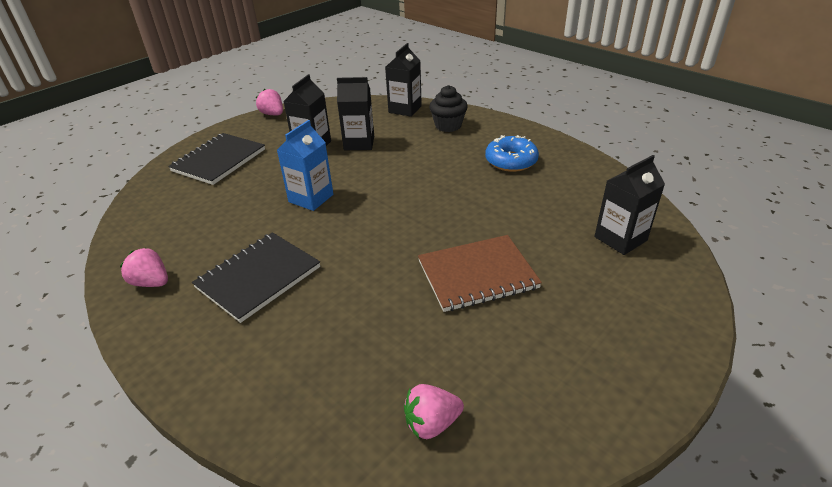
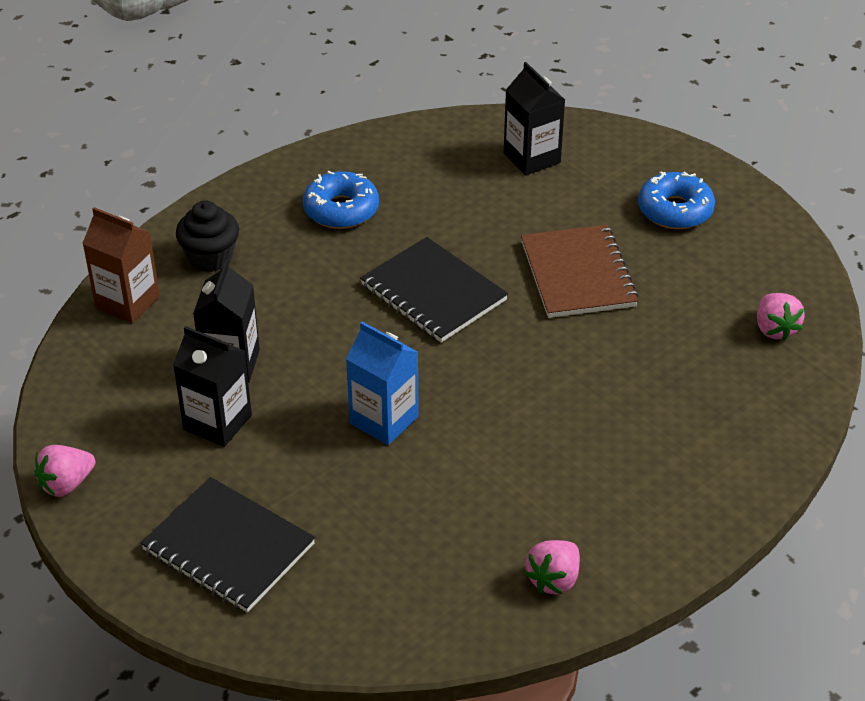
camera: 85 degrees left, 5 degrees up
(258, 277) = (557, 466): black notebook -> black notebook (433, 293)
(405, 109) = (127, 302): black carton -> brown carton
(594, 335) = (675, 210): none -> blue donut

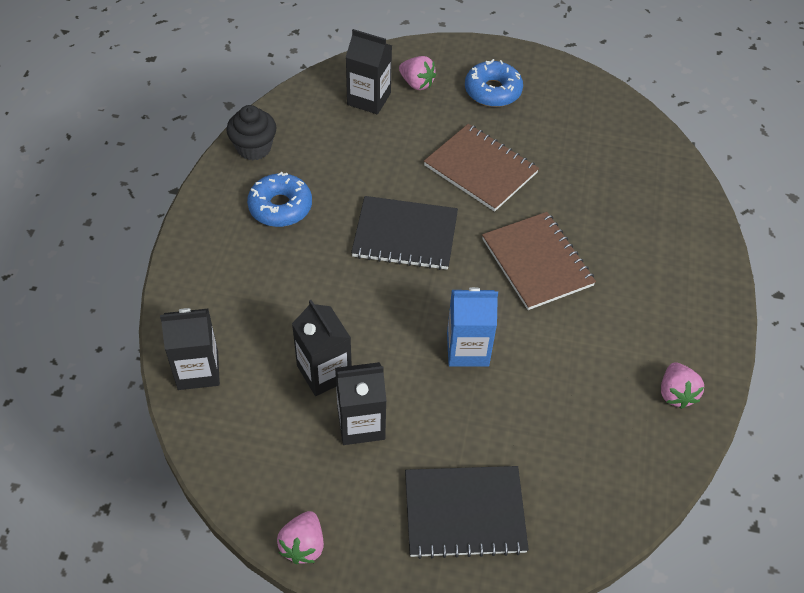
camera: 40 degrees left, 10 degrees up
(127, 302) = (198, 370): brown carton -> black carton
(210, 257) = (224, 298): black cupcake -> black cupcake (254, 148)
(542, 385) = (537, 262): none -> brown notebook
(775, 329) = (626, 143): pink strawberry -> pink strawberry (416, 83)

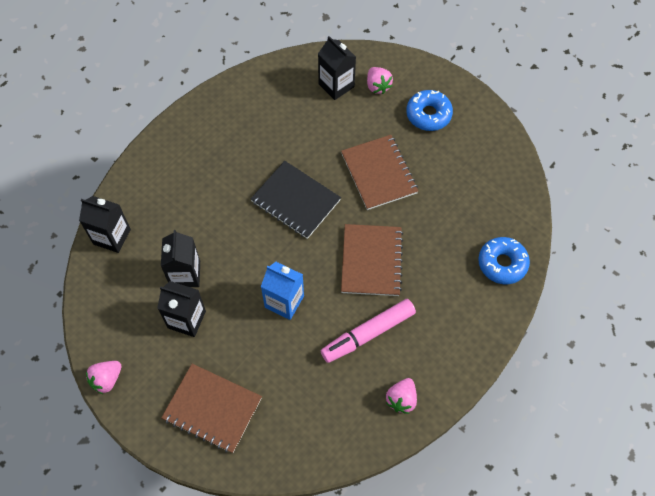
camera: 30 degrees right, 10 degrees up
(254, 148) = (236, 92): black cupcake -> none
(280, 207) = (227, 144): blue donut -> blue donut (502, 263)
(464, 513) = (212, 409): black notebook -> brown notebook
(588, 341) = (368, 334): none -> pink marker

